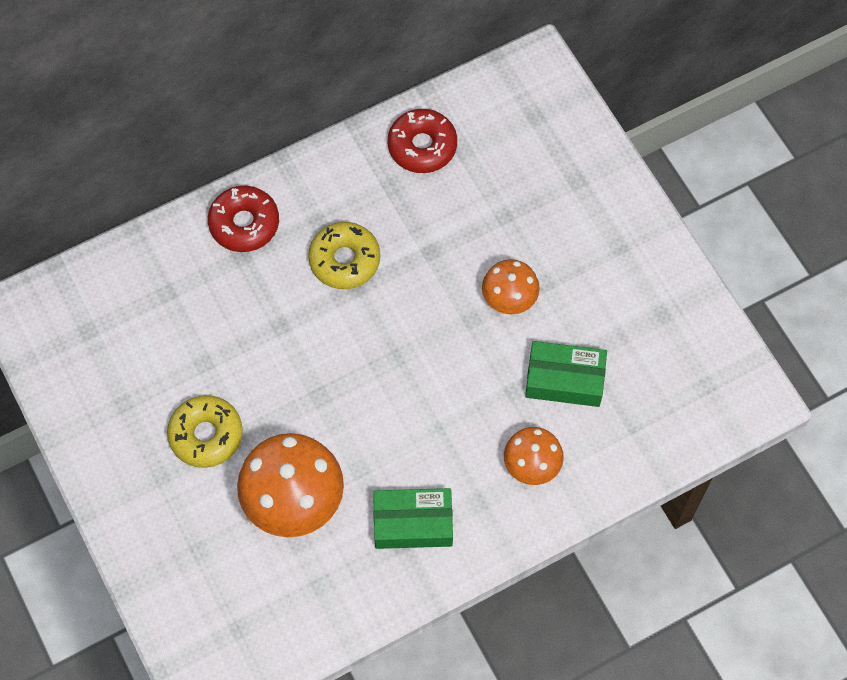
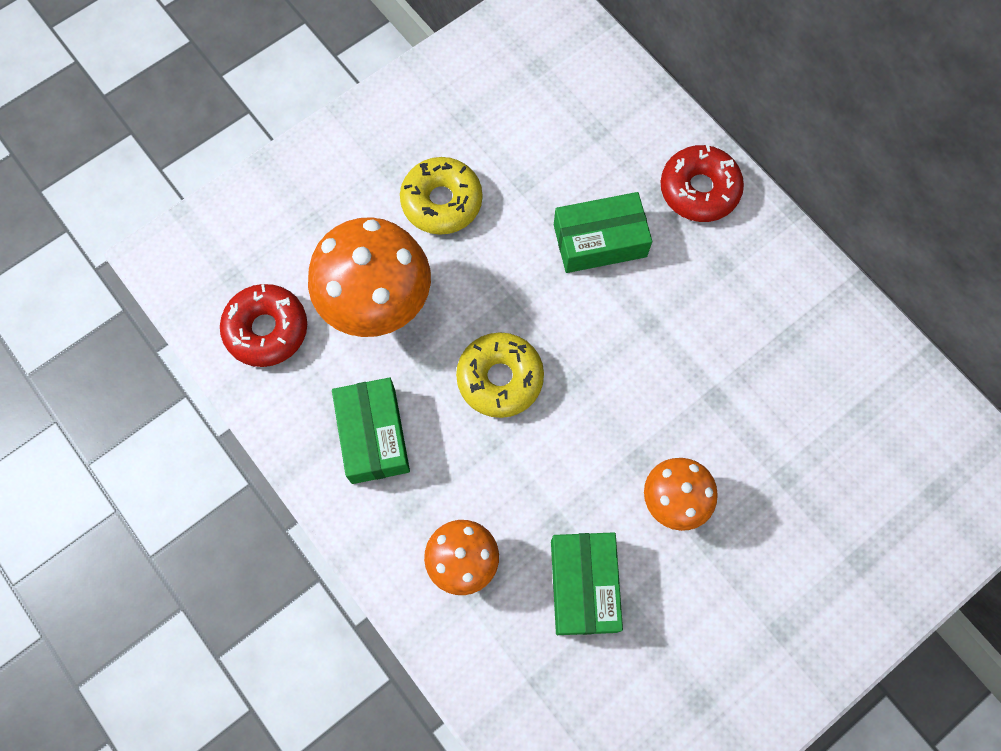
camera: 80 degrees right, 5 degrees up
(274, 311) = (600, 240): none -> green box
(344, 260) = (681, 303): yellow donut -> yellow donut (500, 378)
(422, 146) = (853, 364): red donut -> red donut (266, 329)

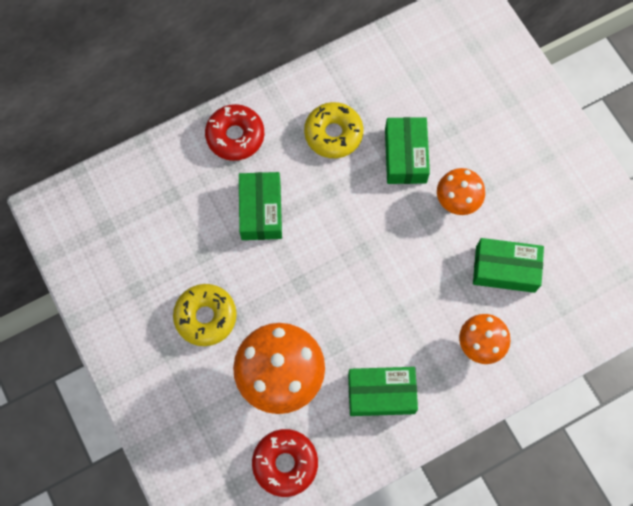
camera: 80 degrees left, 0 degrees up
(500, 378) = (353, 298): yellow donut -> yellow donut (333, 134)
(727, 417) = (405, 156): none -> green box

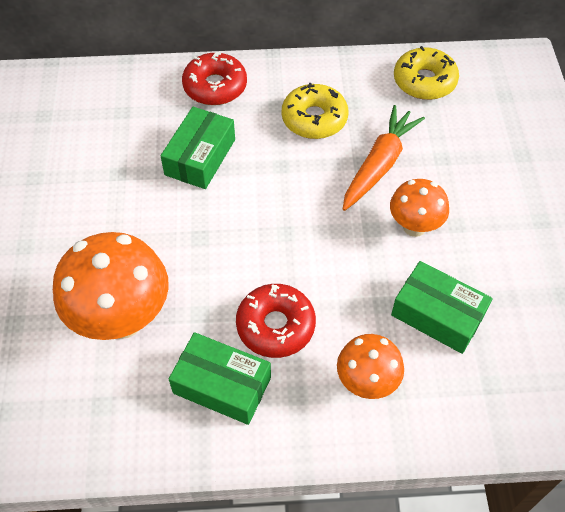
camera: 25 degrees right, 15 degrees down
(206, 317) = (83, 229): yellow donut -> yellow donut (424, 81)
(285, 463) = (70, 411): red donut -> red donut (275, 326)
(405, 156) = (379, 164): green box -> orange carrot

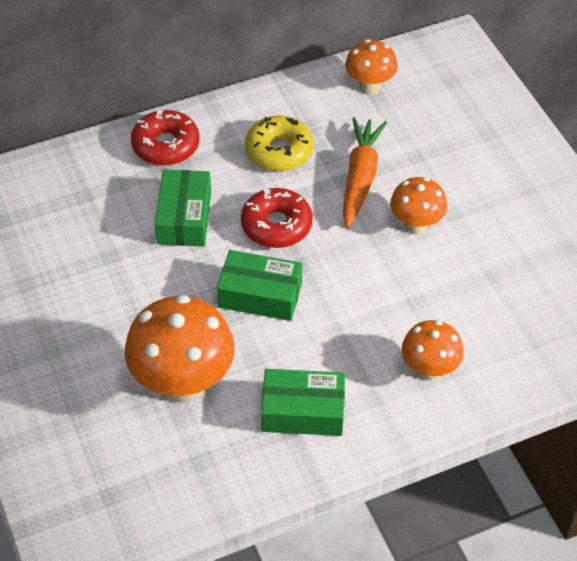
camera: 20 degrees left, 5 degrees down
(275, 326) = (328, 348): red donut -> red donut (276, 225)
(424, 81) = (369, 87): yellow donut -> orange mushroom
(437, 315) = (467, 296): green box -> green box (260, 295)

